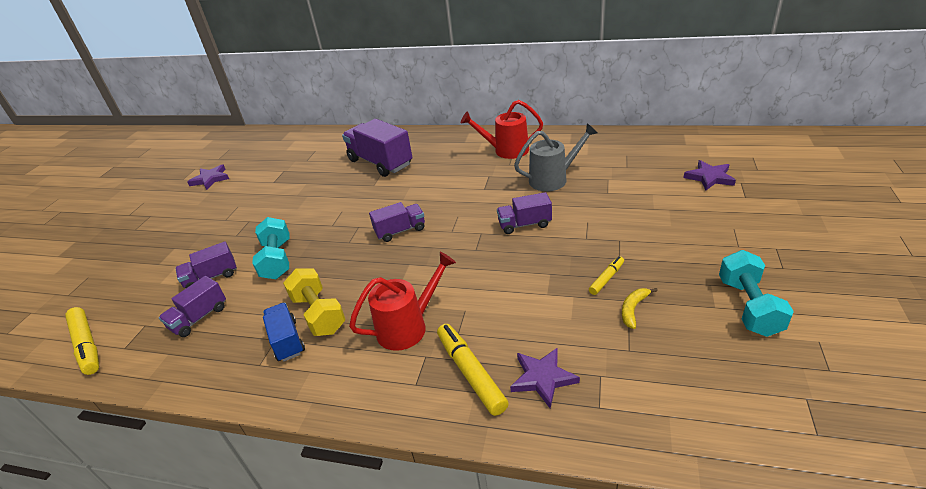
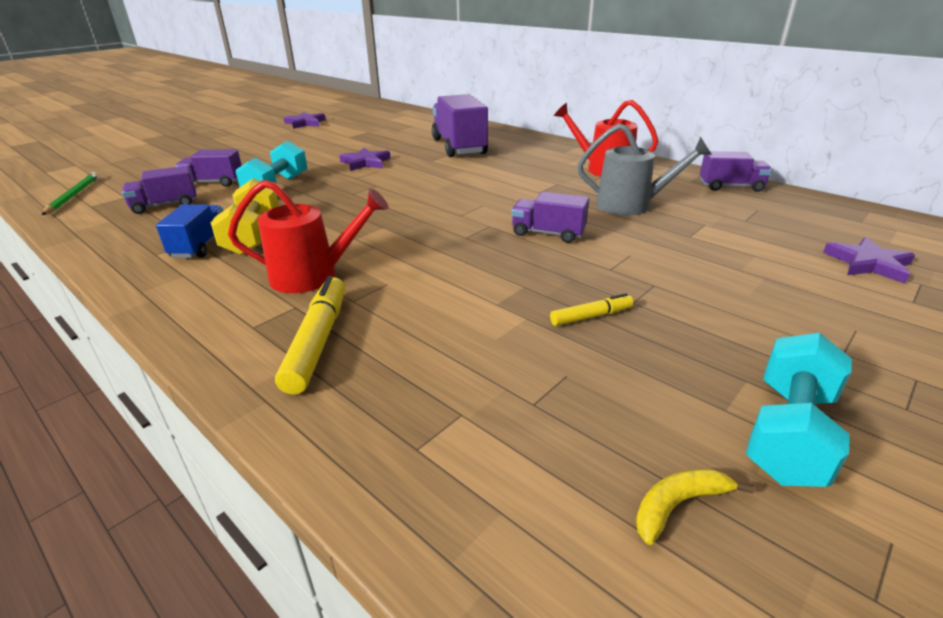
camera: 25 degrees right, 5 degrees down
(87, 345) = (73, 196): yellow marker -> green pencil
(400, 231) = (410, 199): purple truck -> purple truck (730, 187)
(542, 378) = (387, 383): purple star -> purple star (365, 162)
(633, 309) = (591, 362): yellow banana -> yellow banana (678, 505)

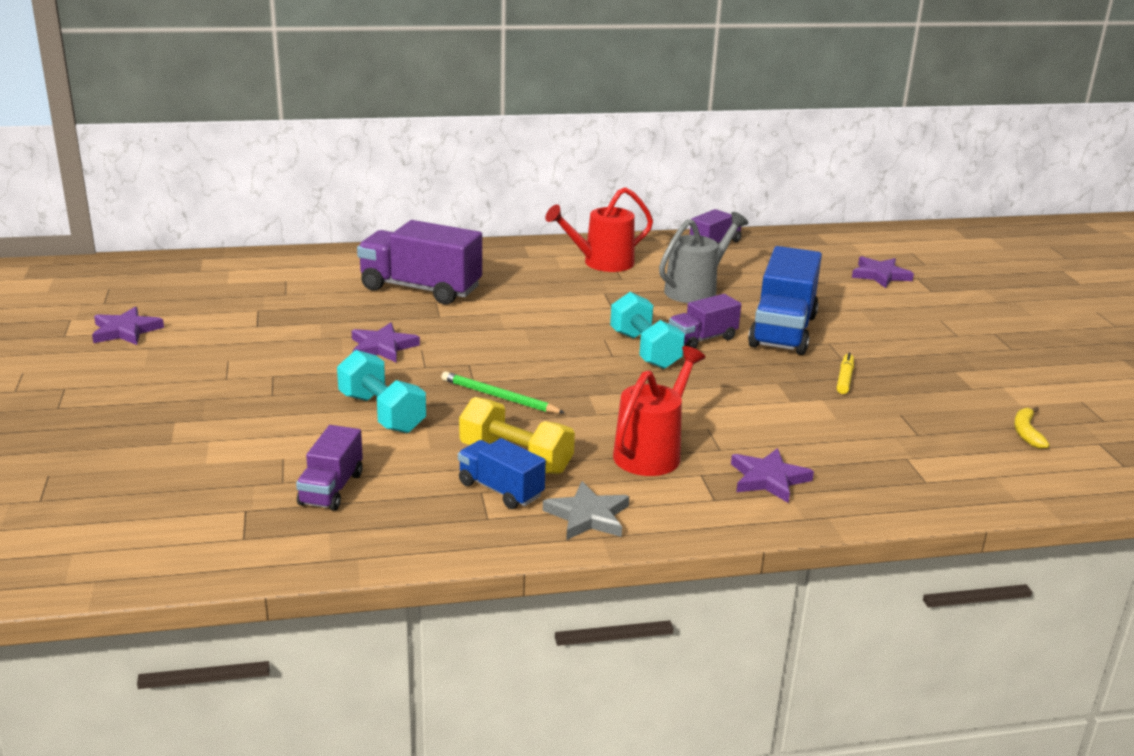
camera: 55 degrees left, 5 degrees down
(73, 196) = (170, 546): green pencil -> green pencil (499, 397)
(181, 285) = (588, 516): none -> grey star
(213, 182) = (293, 445): purple truck -> none
(318, 341) = (768, 479): yellow marker -> purple star
(632, 257) = (783, 331): none -> blue truck
(788, 433) = (1003, 383): turquoise dumbbell -> turquoise dumbbell (645, 350)

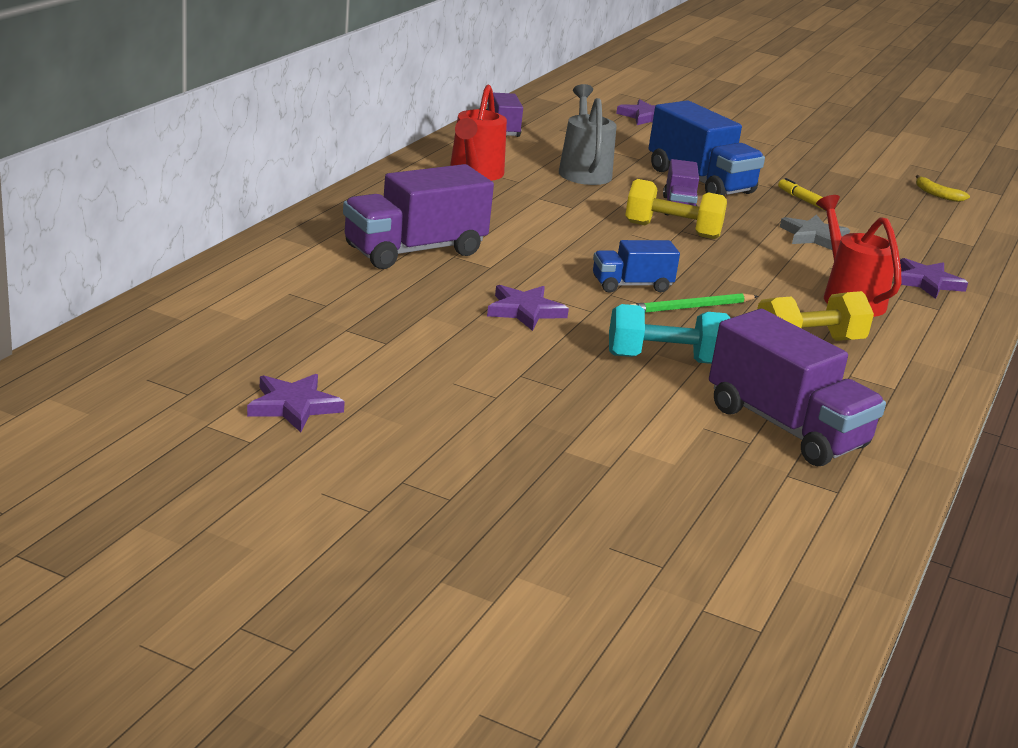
camera: 55 degrees left, 0 degrees up
(331, 489) = (786, 427): purple truck -> purple truck, size x1.78
(500, 490) = (855, 367): blue truck -> blue truck (631, 285)
(588, 516) = (925, 355): grey star -> grey star (813, 236)
(645, 350) = (672, 230): turquoise dumbbell -> yellow dumbbell

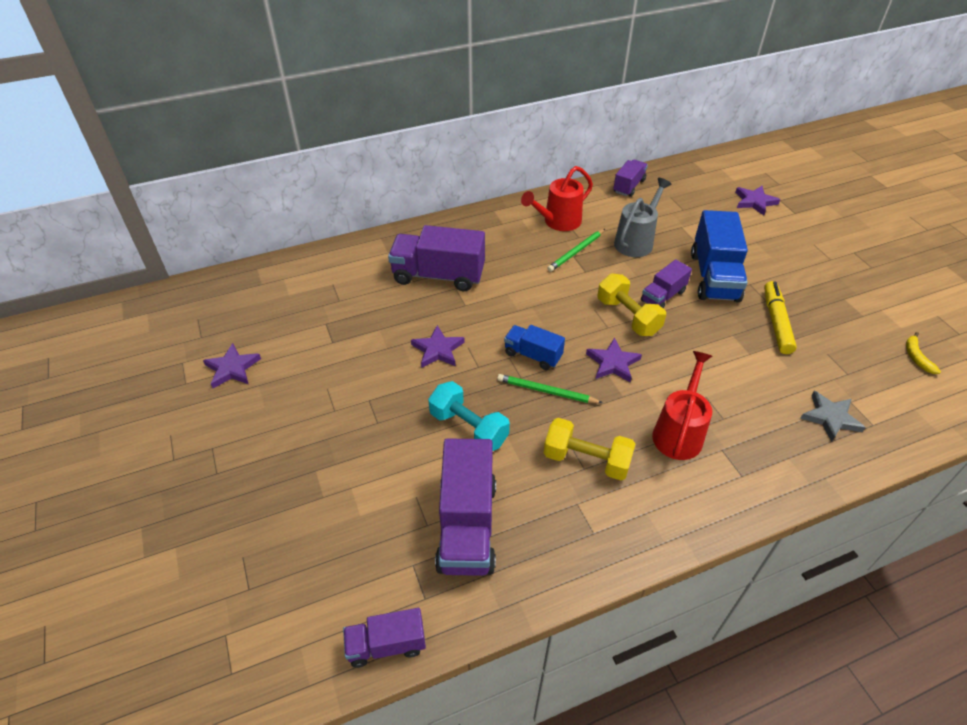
camera: 45 degrees right, 20 degrees up
(536, 194) = (576, 252): none -> green pencil
(803, 200) = (776, 322): yellow marker -> yellow marker, size x1.78
(813, 236) = (734, 362): grey star -> grey star (830, 418)
(862, 537) = (386, 645): none -> purple truck
(926, 282) = (769, 445): purple star -> purple star (613, 363)

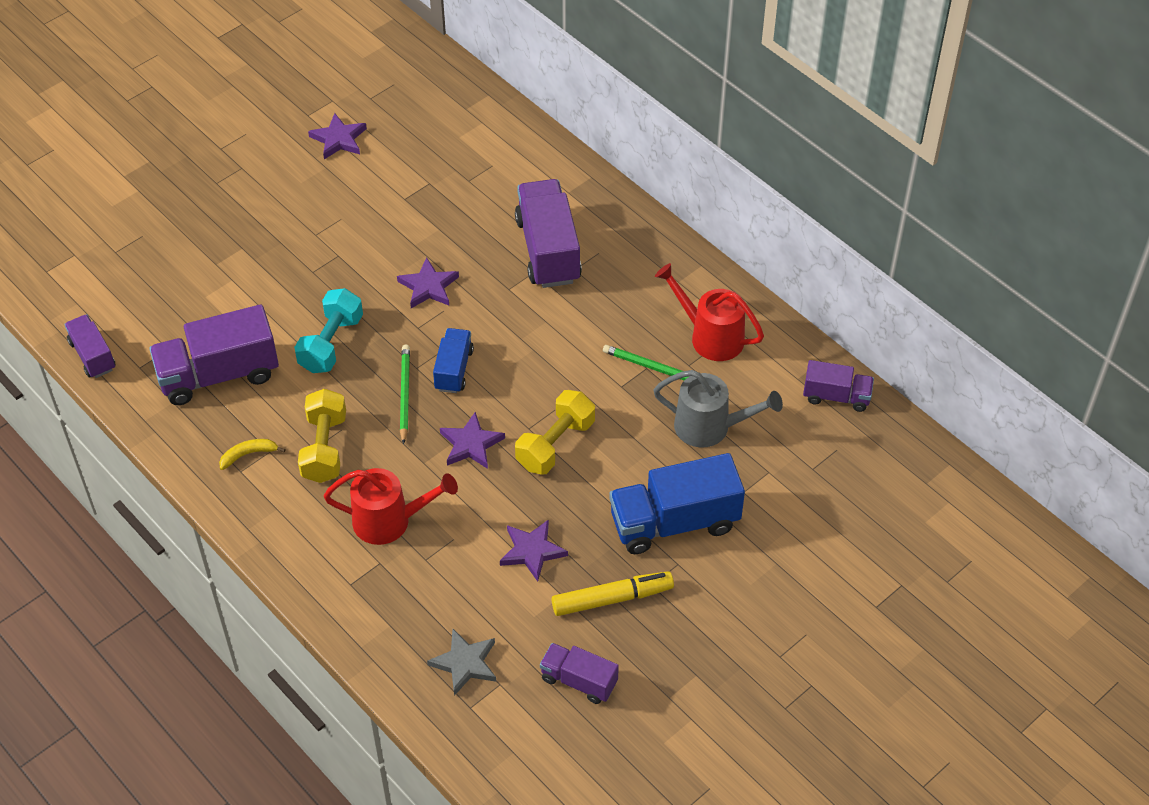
camera: 70 degrees right, 5 degrees up
(663, 296) = (609, 473): purple truck -> purple truck (579, 681)
(754, 202) = (878, 553): purple star -> purple star (532, 551)
(916, 357) = (610, 758): yellow banana -> yellow banana (248, 454)

